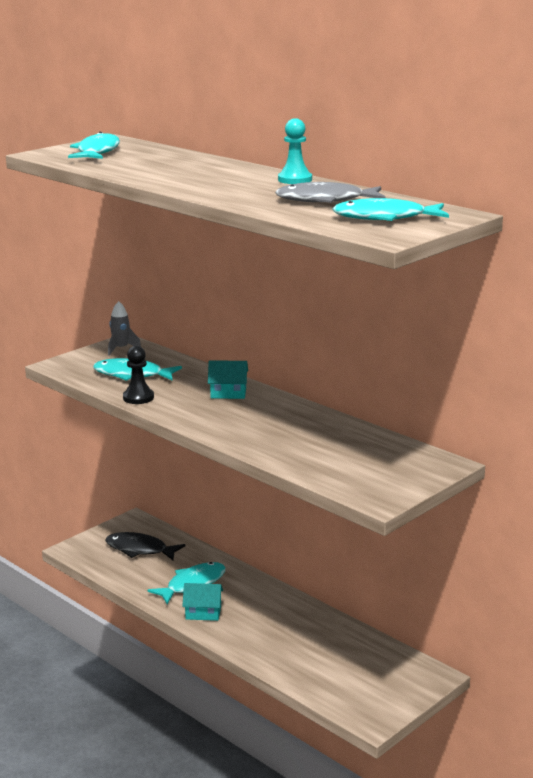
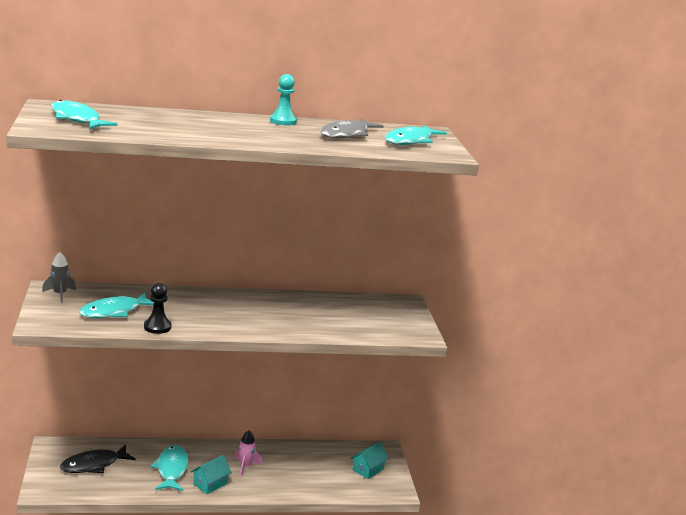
camera: 55 degrees left, 0 degrees up
(228, 393) = (207, 301): turquoise house -> turquoise house (368, 469)
(260, 615) = (245, 466): none -> pink rocket

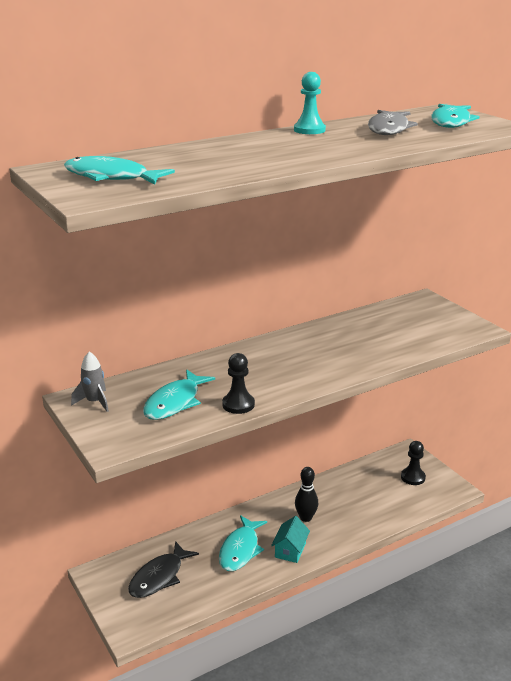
camera: 20 degrees left, 5 degrees up
(171, 469) = (240, 550): turquoise fish -> turquoise fish turned 135 degrees counterclockwise
(245, 466) = (306, 518): pink rocket -> black bowling pin
(368, 469) = (413, 477): turquoise house -> black pawn

